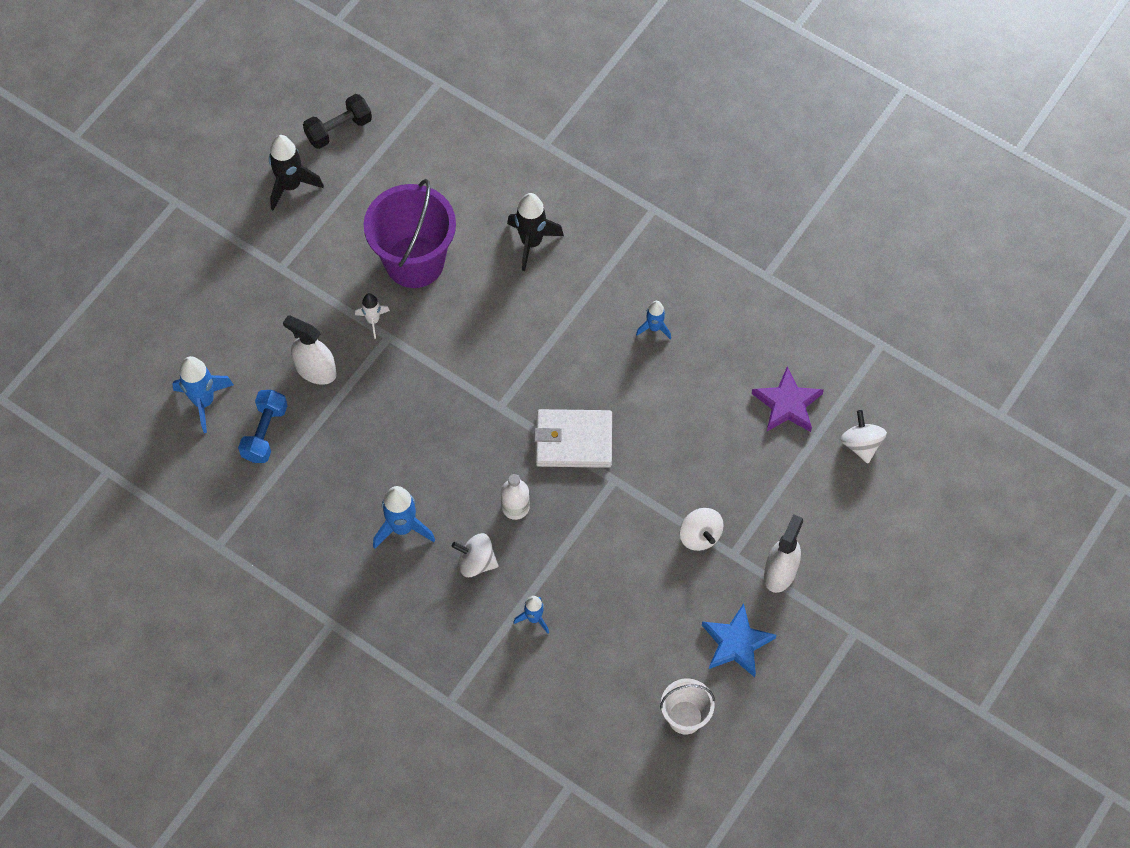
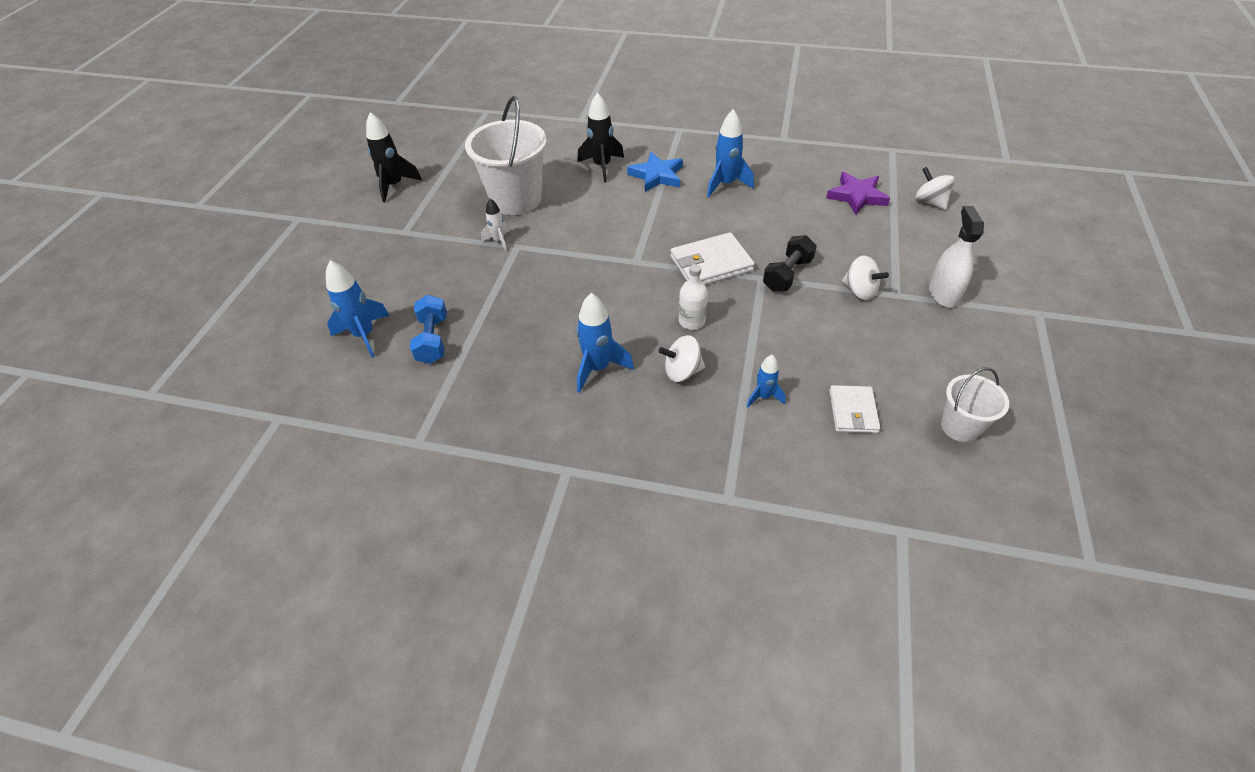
camera: 20 degrees left, 15 degrees down
(316, 370) = (462, 284): white spray bottle -> none
(339, 129) = (421, 149): black dumbbell -> black dumbbell (787, 275)
(414, 262) = (516, 199): purple bucket -> white bucket
(603, 665) = (853, 411): none -> white wallet
(654, 328) = (726, 184): blue rocket -> blue rocket, size x1.70
(736, 643) = (953, 353): blue star -> blue star (656, 176)

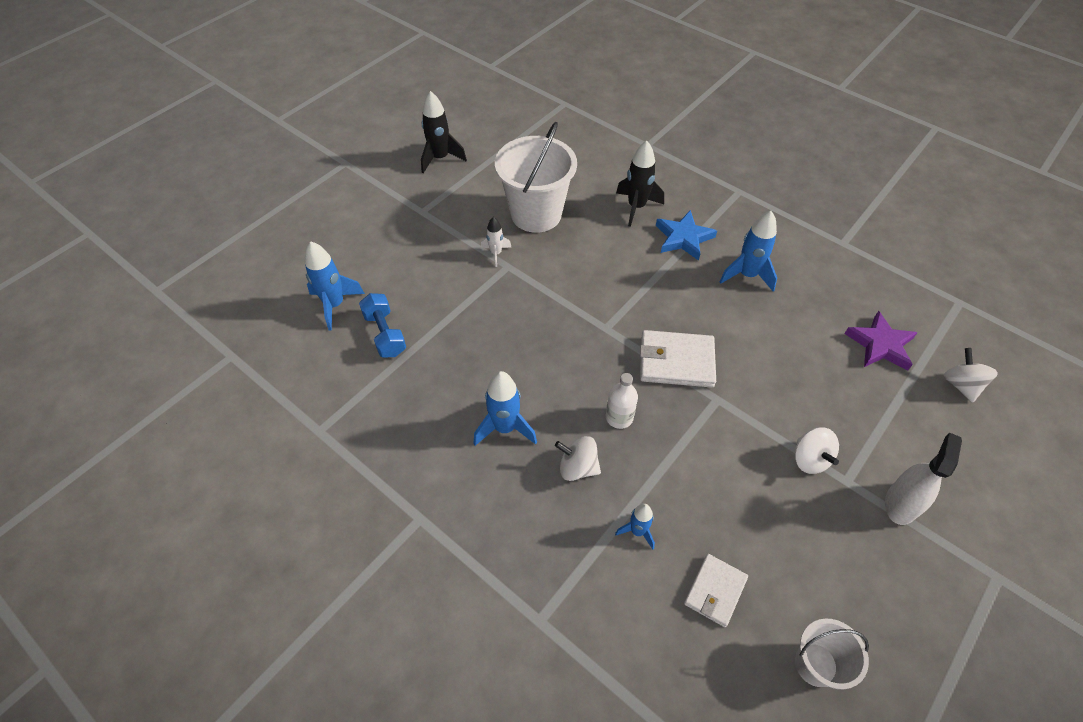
camera: 25 degrees right, 5 degrees up
(433, 340) = (385, 334): blue dumbbell -> blue dumbbell turned 45 degrees counterclockwise
(787, 275) = (745, 407): black dumbbell -> none

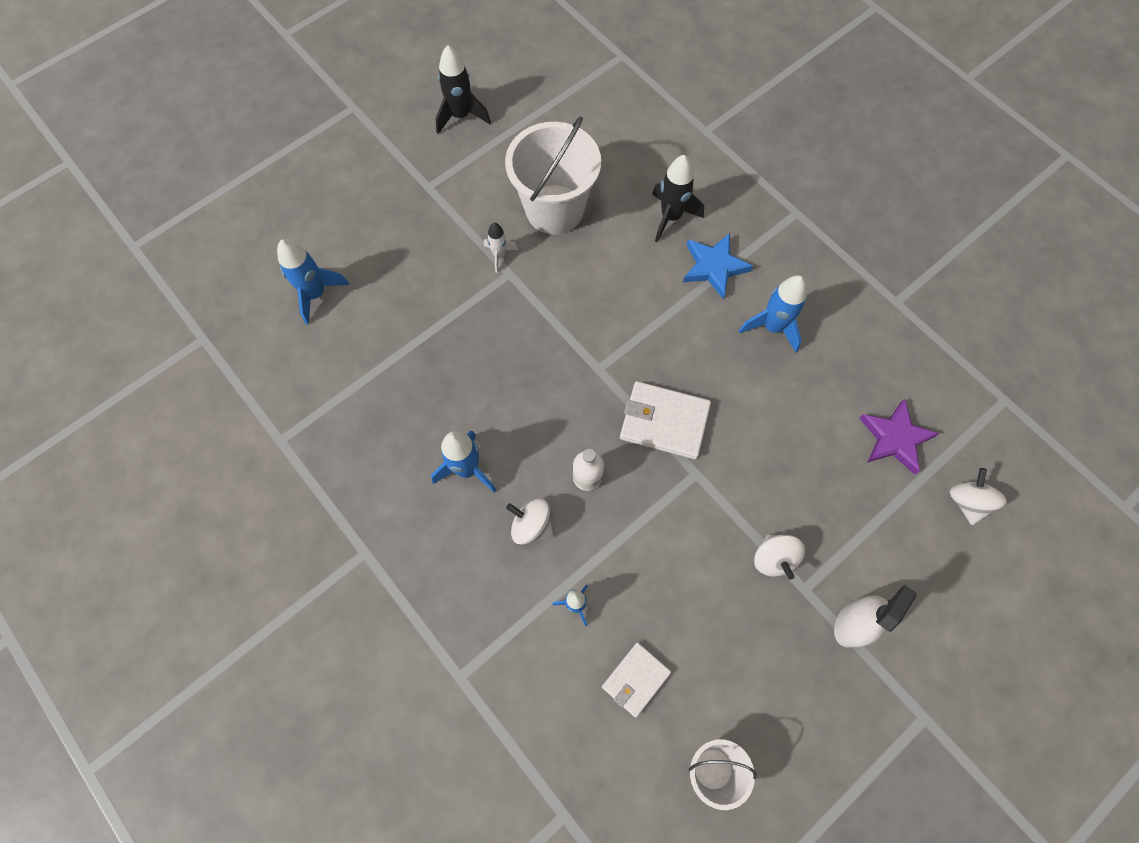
camera: 10 degrees right, 15 degrees up
(385, 334) = (363, 338): blue dumbbell -> none

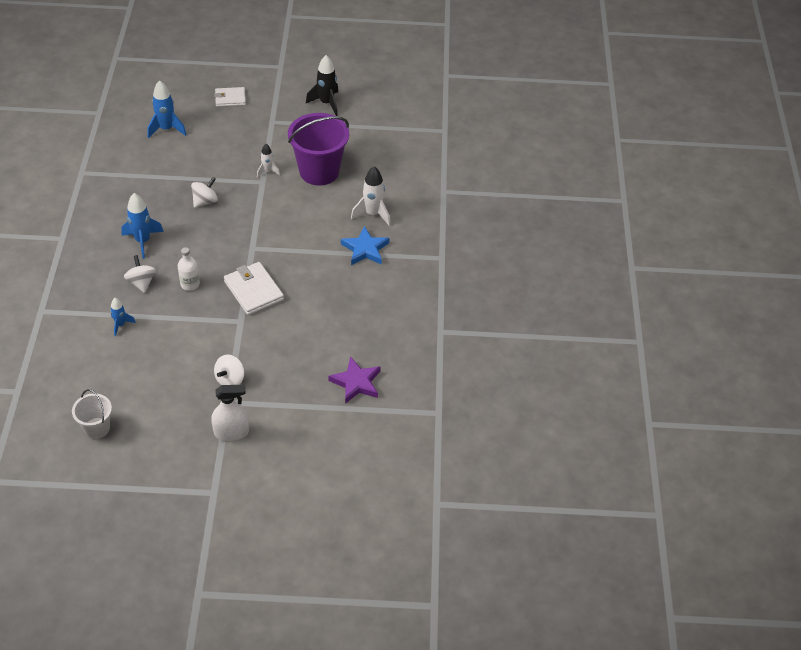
camera: 40 degrees right, 20 degrees down
(554, 209) = (319, 171): white bucket -> purple bucket
(635, 679) = (109, 371): white wallet -> white wallet (230, 98)
(671, 217) = (372, 214): black rocket -> white rocket
(772, 327) = (359, 294): blue rocket -> none
(967, 502) = (355, 434): white spinning top -> white spinning top (205, 201)

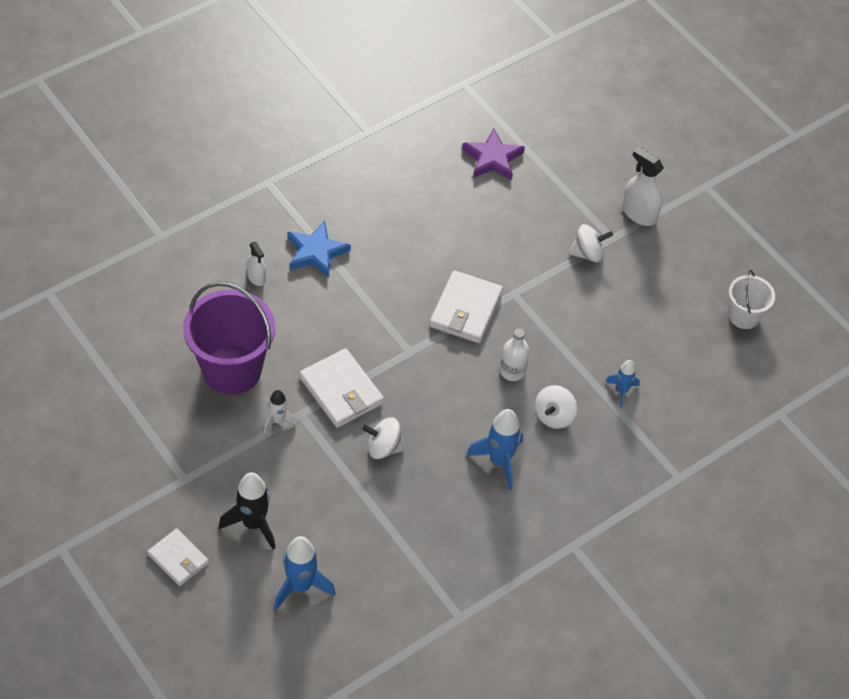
camera: 130 degrees left, 5 degrees up
(258, 205) = (341, 391): none -> white wallet
(326, 103) = (96, 444): black rocket -> black rocket (253, 524)
(372, 214) = (256, 277): white rocket -> white spray bottle

